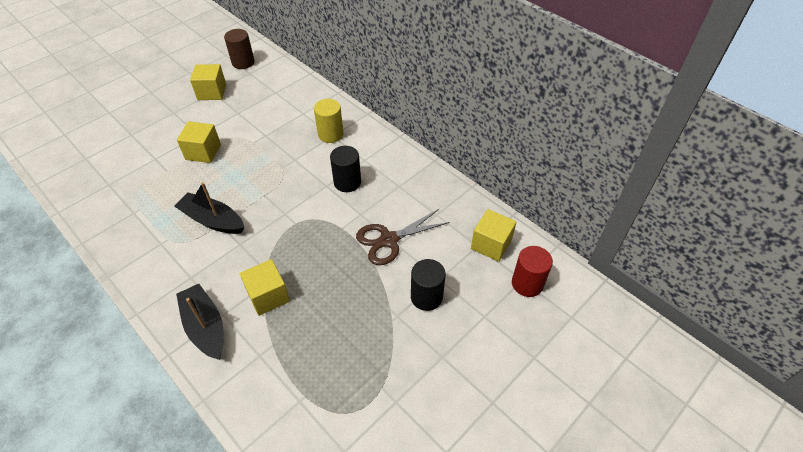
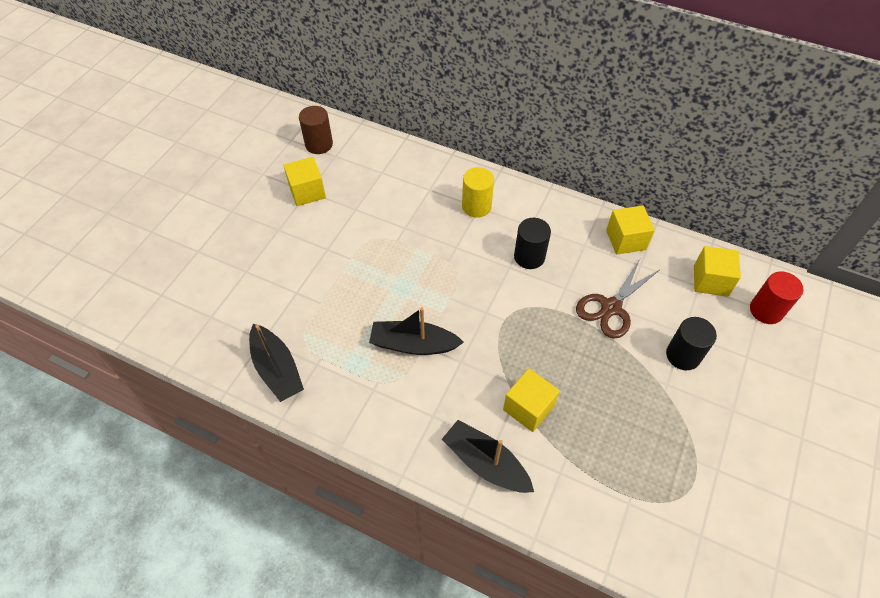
camera: 20 degrees left, 5 degrees up
(103, 208) = (277, 369): none -> black boat
(203, 152) = (347, 268): yellow cube -> yellow cube (626, 240)

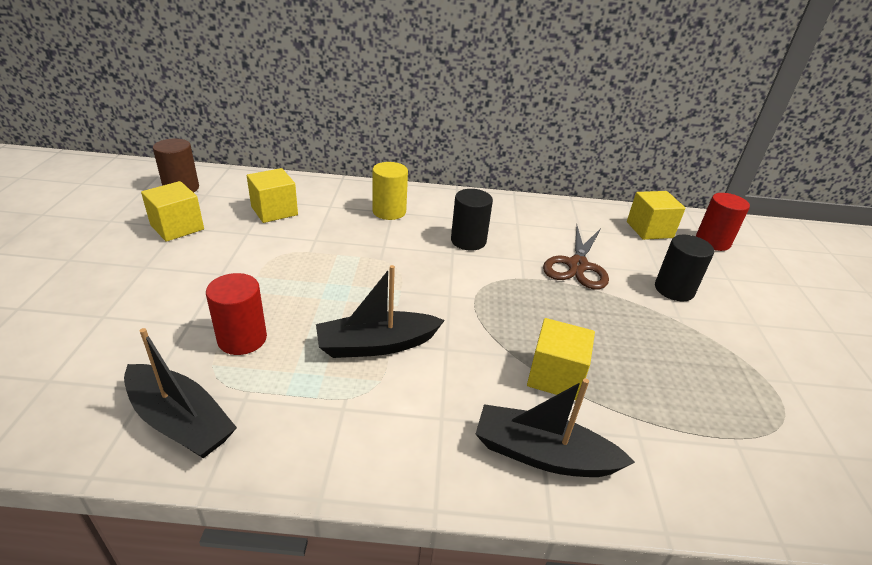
camera: 25 degrees left, 20 degrees down
(327, 314) = (242, 339): none -> red cylinder
(626, 240) = (553, 214): yellow cube -> yellow cube (274, 211)

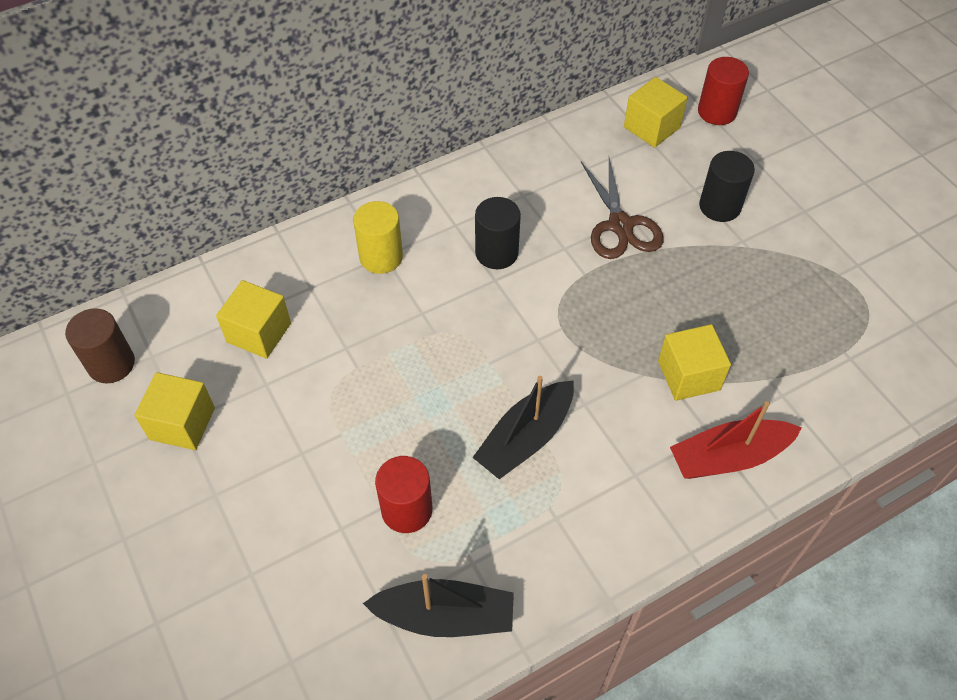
camera: 30 degrees left, 20 degrees up
(543, 454) = (728, 457): black boat -> red boat

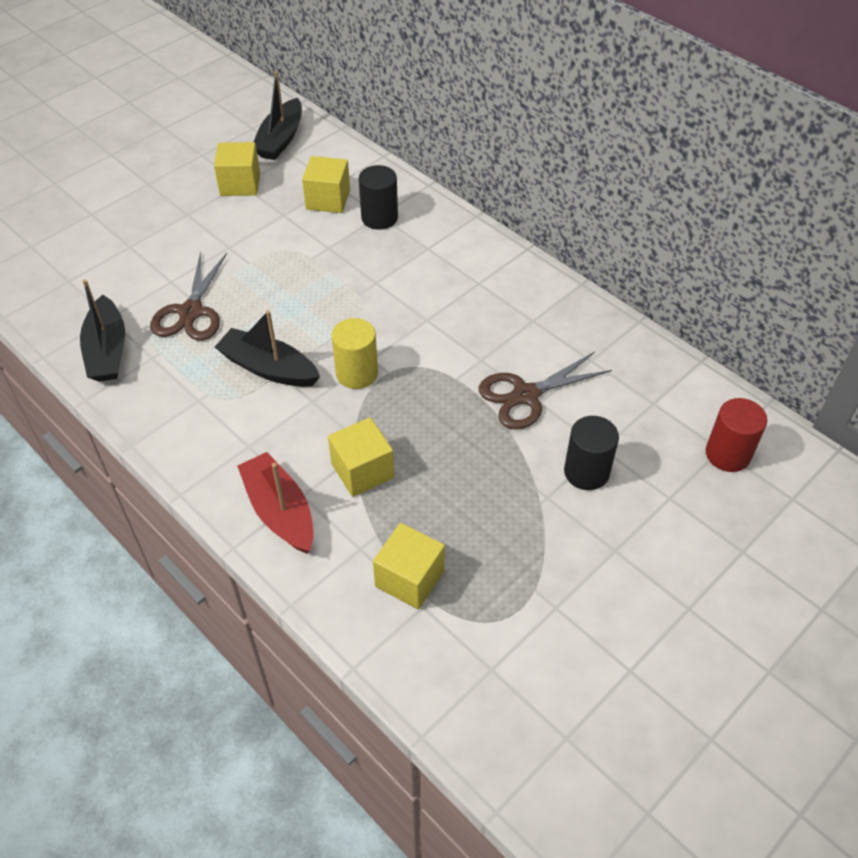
camera: 75 degrees right, 5 degrees down
(111, 364) = (280, 139): brown cylinder -> black boat
(381, 257) = (425, 246): yellow cylinder -> yellow cylinder (357, 373)
(406, 510) = (191, 312): red cylinder -> brown scissors
(496, 253) = (457, 315): black cylinder -> black cylinder (379, 218)
(651, 127) = (673, 401): yellow cube -> yellow cube (409, 578)

